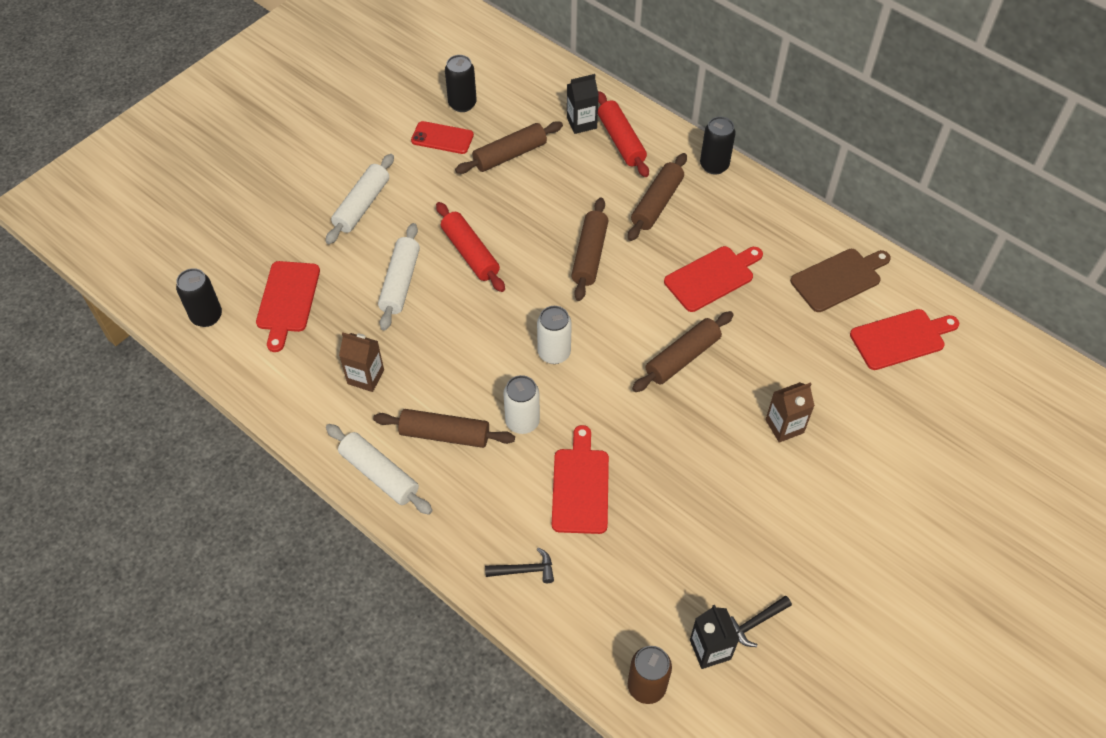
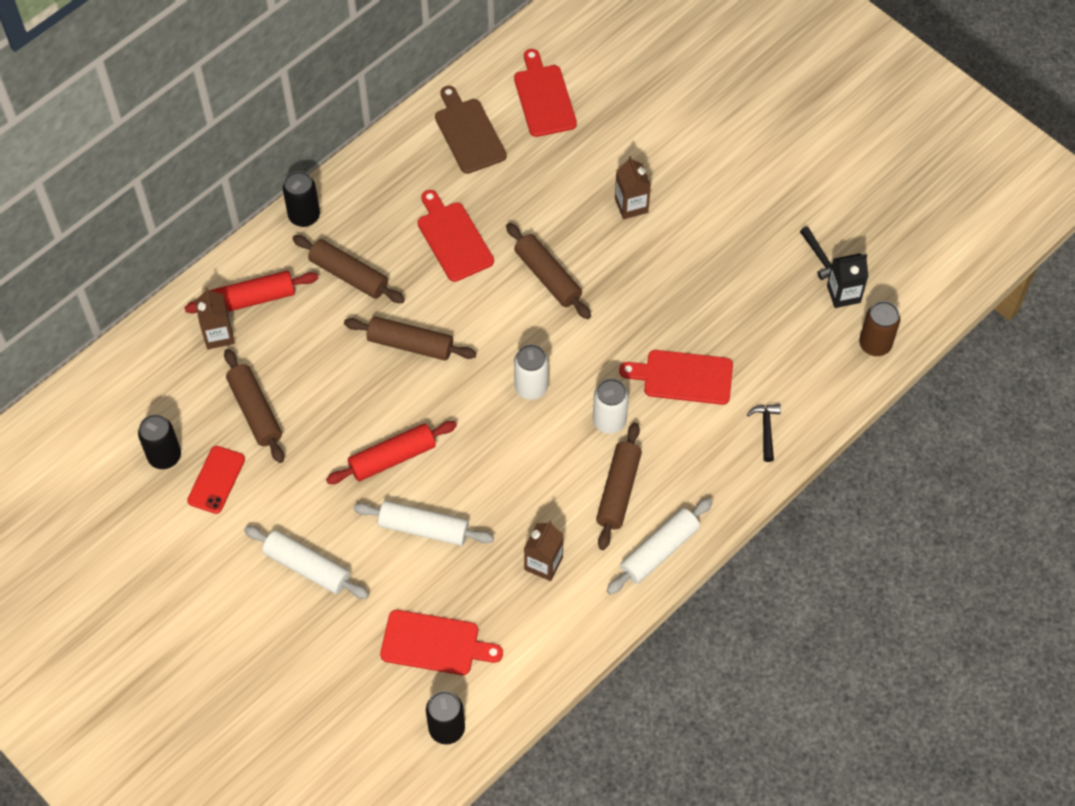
camera: 85 degrees left, 5 degrees up
(581, 123) = (218, 335): black carton -> brown carton

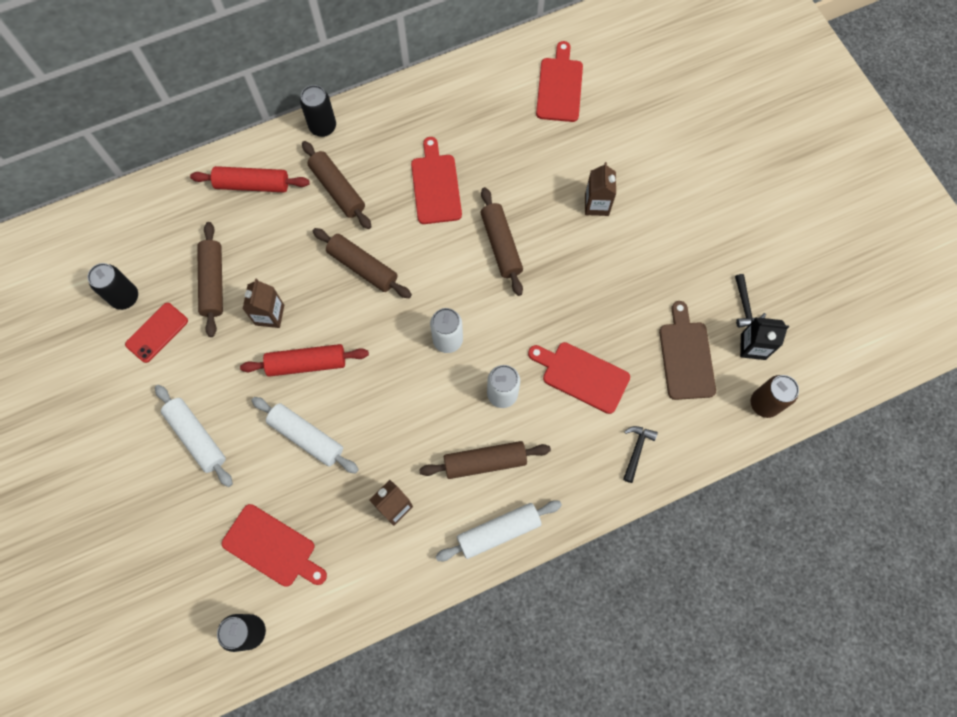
camera: 20 degrees right, 10 degrees up
(218, 335) = (212, 207): brown carton -> brown carton (270, 315)
(468, 133) = (485, 98): brown cutting board -> brown cutting board (686, 356)
(618, 491) = (485, 462): brown rolling pin -> brown rolling pin turned 45 degrees clockwise

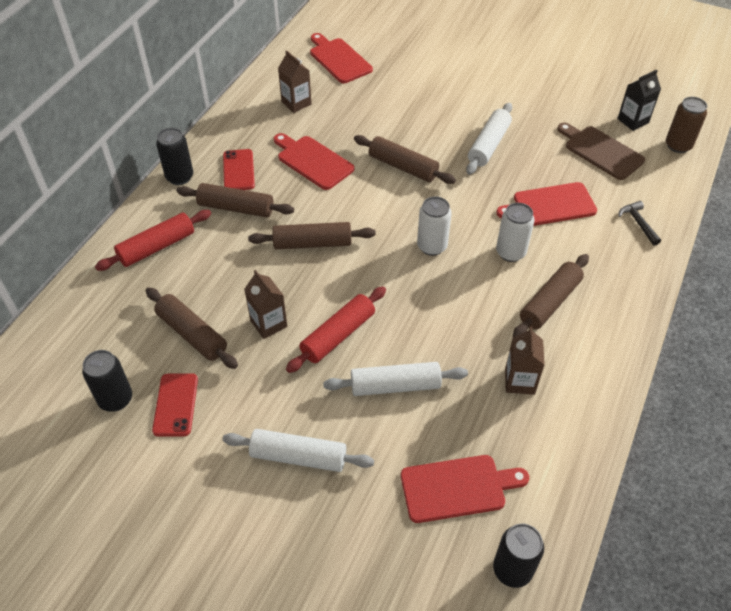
camera: 40 degrees left, 20 degrees down
(371, 153) = (238, 170): none -> red phone
(499, 532) = (613, 339): white rolling pin -> white rolling pin (488, 145)
(596, 204) = (441, 106): brown carton -> brown carton (296, 103)
(745, 306) = (601, 103): black hammer -> none

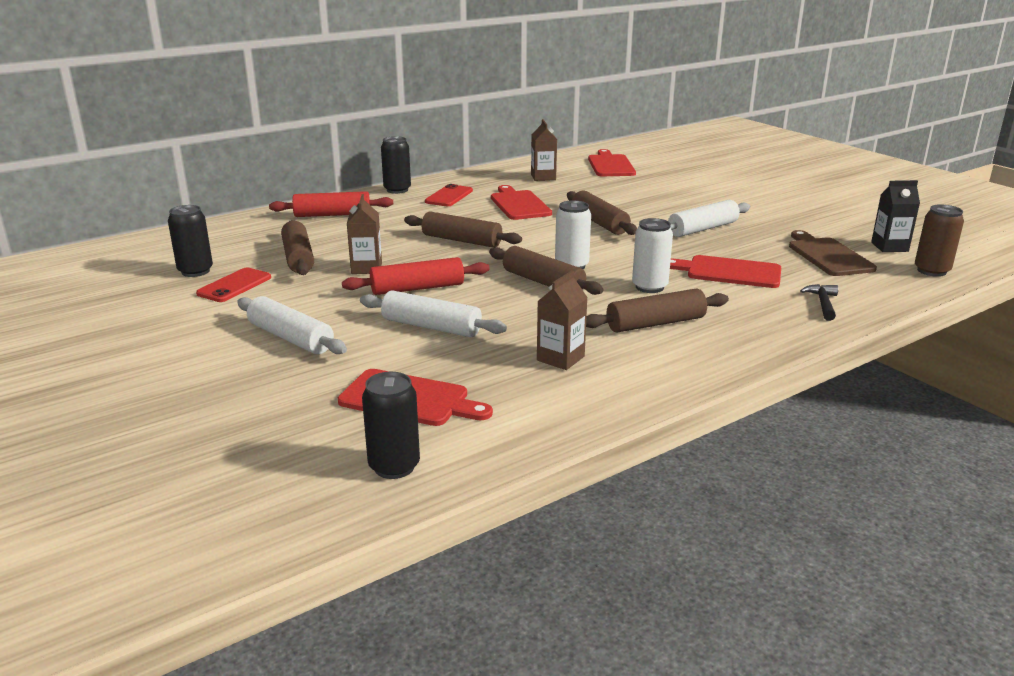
camera: 30 degrees right, 25 degrees down
(236, 208) = (421, 211): brown rolling pin -> brown rolling pin (543, 282)

